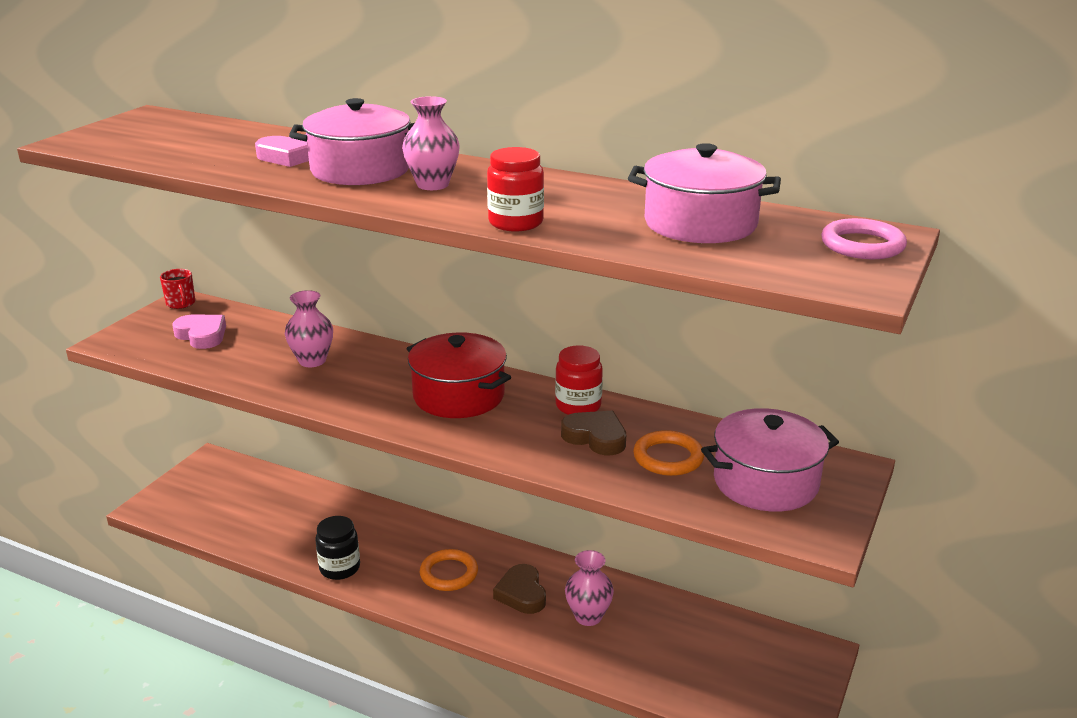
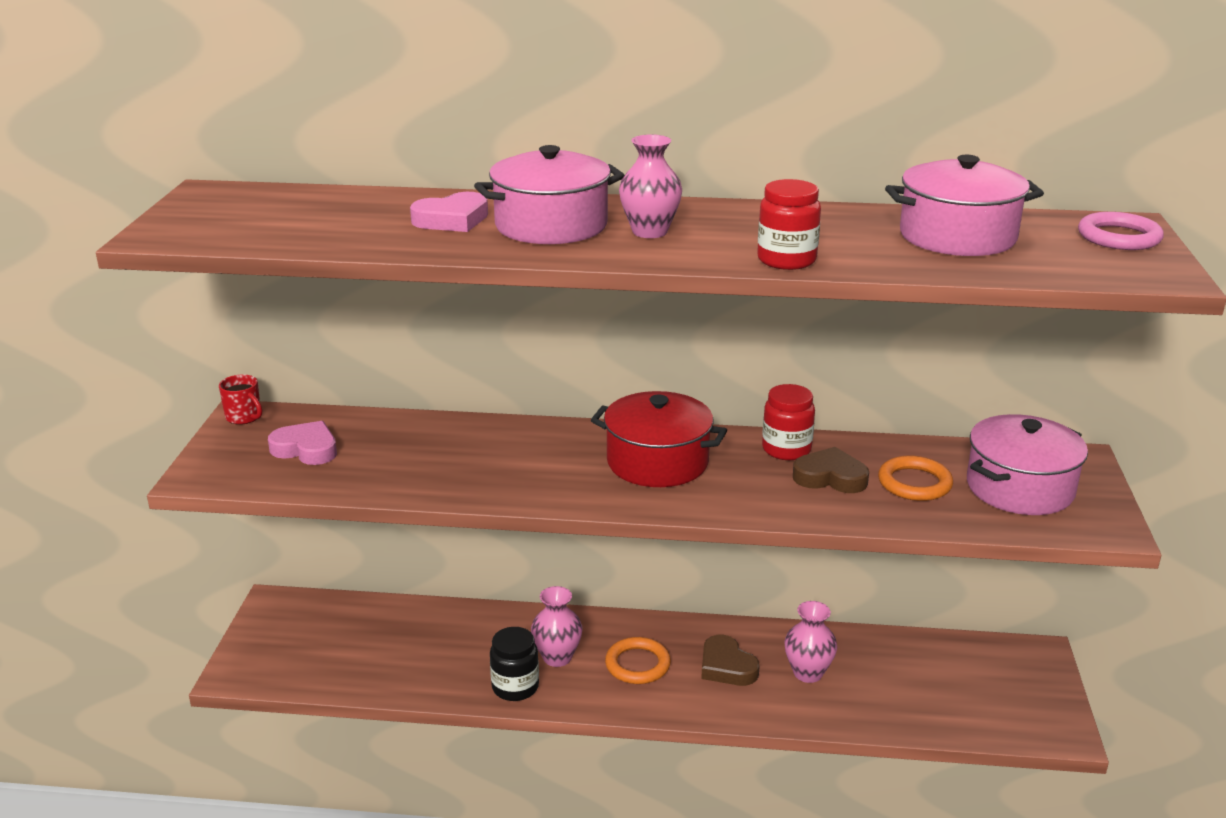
camera: 20 degrees left, 0 degrees up
(312, 361) = (464, 454): pink vase -> pink vase (557, 657)

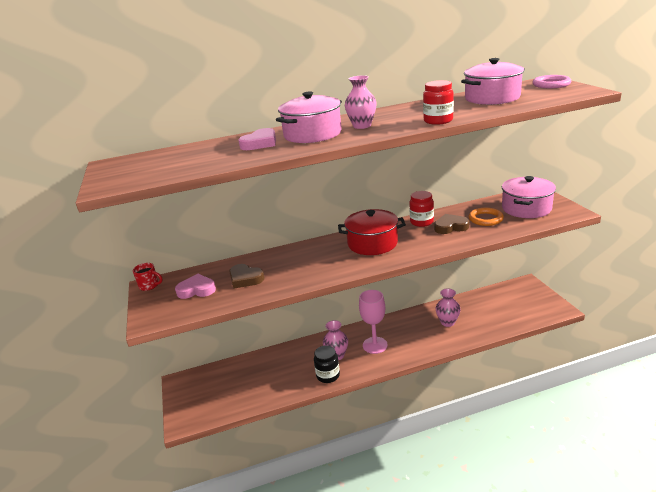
camera: 20 degrees left, 0 degrees up
(637, 664) = (375, 345): orange ring -> pink goblet
(726, 666) = (413, 332): brown heart -> brown heart (245, 279)

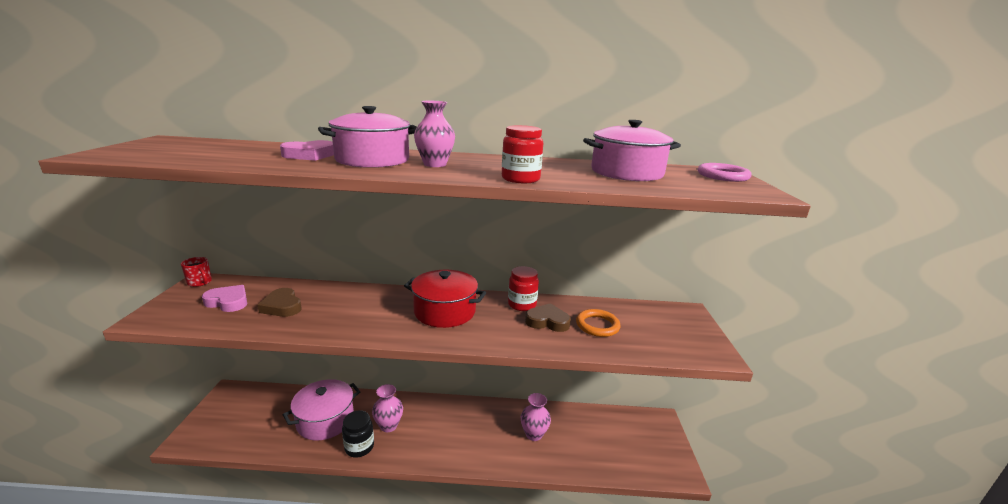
camera: 15 degrees right, 5 degrees down
(375, 345) = (435, 430): pink goblet -> none
(526, 208) = (659, 329): pink pot -> pink pot (325, 420)

